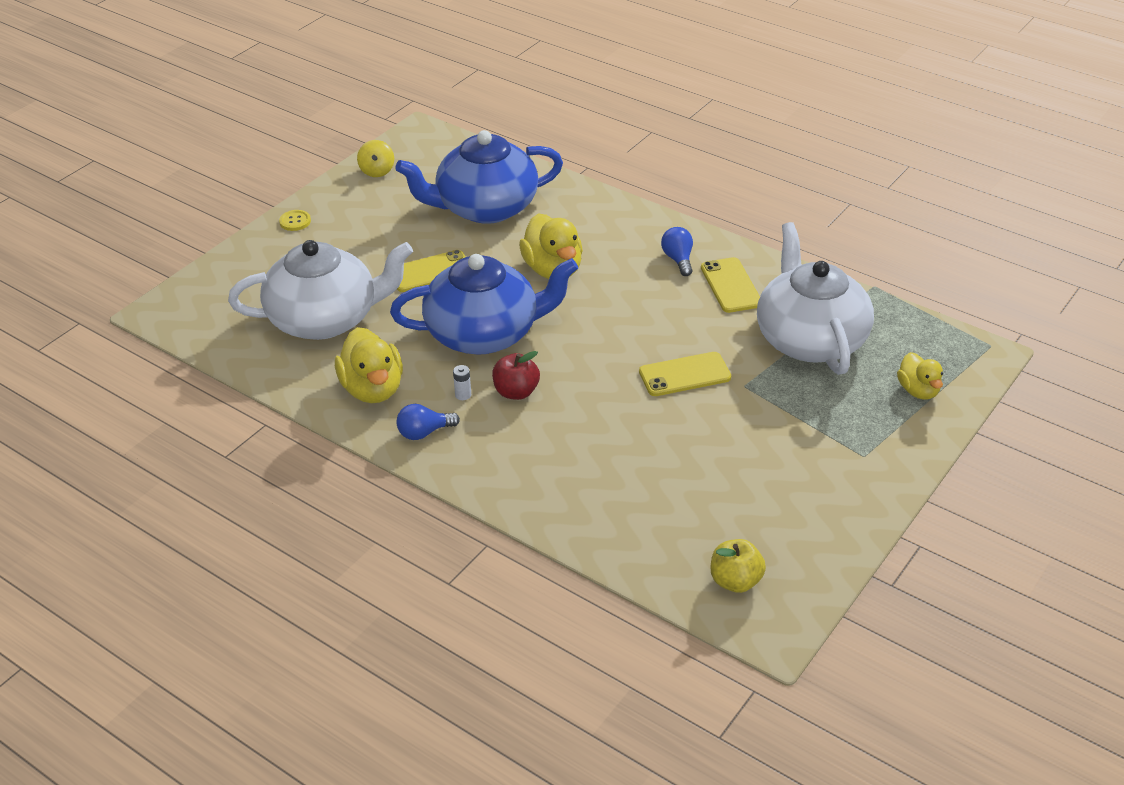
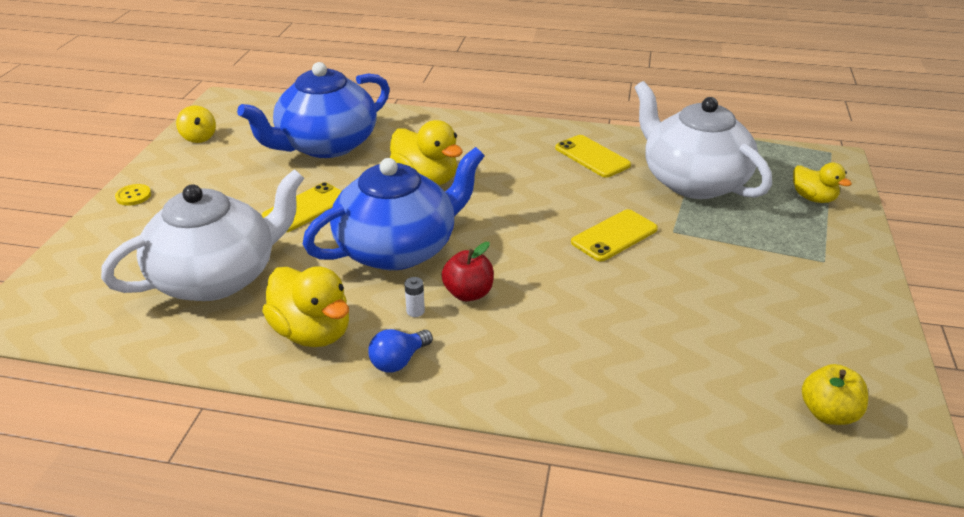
camera: 25 degrees left, 5 degrees down
(678, 259) = (531, 147): blue light bulb -> none

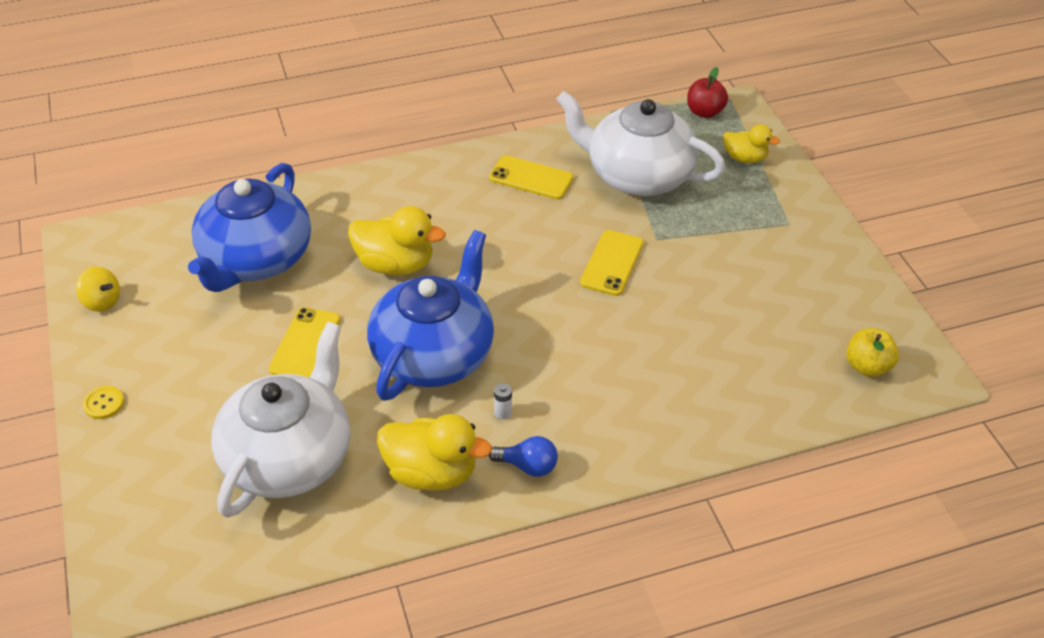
camera: 30 degrees left, 10 degrees up
(398, 361) = (528, 466): blue light bulb -> blue light bulb turned 90 degrees counterclockwise
(468, 293) = (534, 375): red apple -> red apple (704, 112)

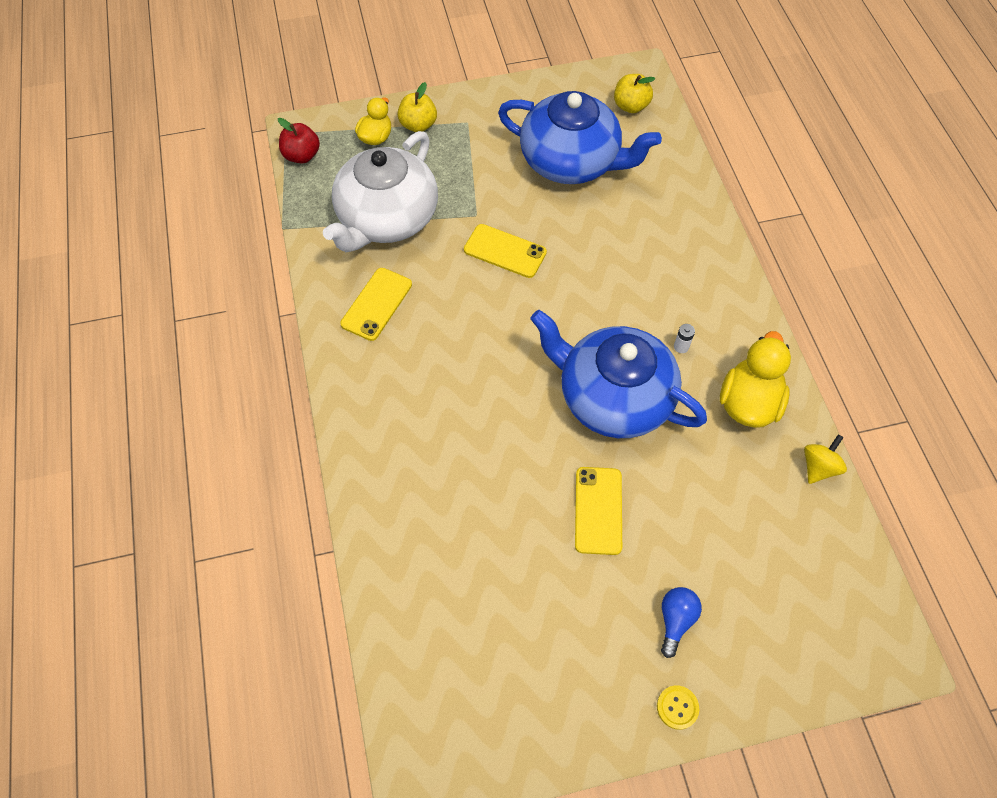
camera: 85 degrees left, 15 degrees up
(102, 302) = (526, 734): yellow spinning top -> yellow spinning top (818, 467)
(256, 259) = (471, 566): blue teapot -> blue teapot (571, 161)
(289, 457) = (737, 518): white teapot -> none
(305, 344) = (598, 510): yellow phone -> yellow phone turned 75 degrees clockwise
(395, 264) = (491, 428): yellow duck -> none
(528, 466) = (737, 332): blue light bulb -> blue light bulb (675, 620)
(772, 187) = (418, 125): none -> yellow apple

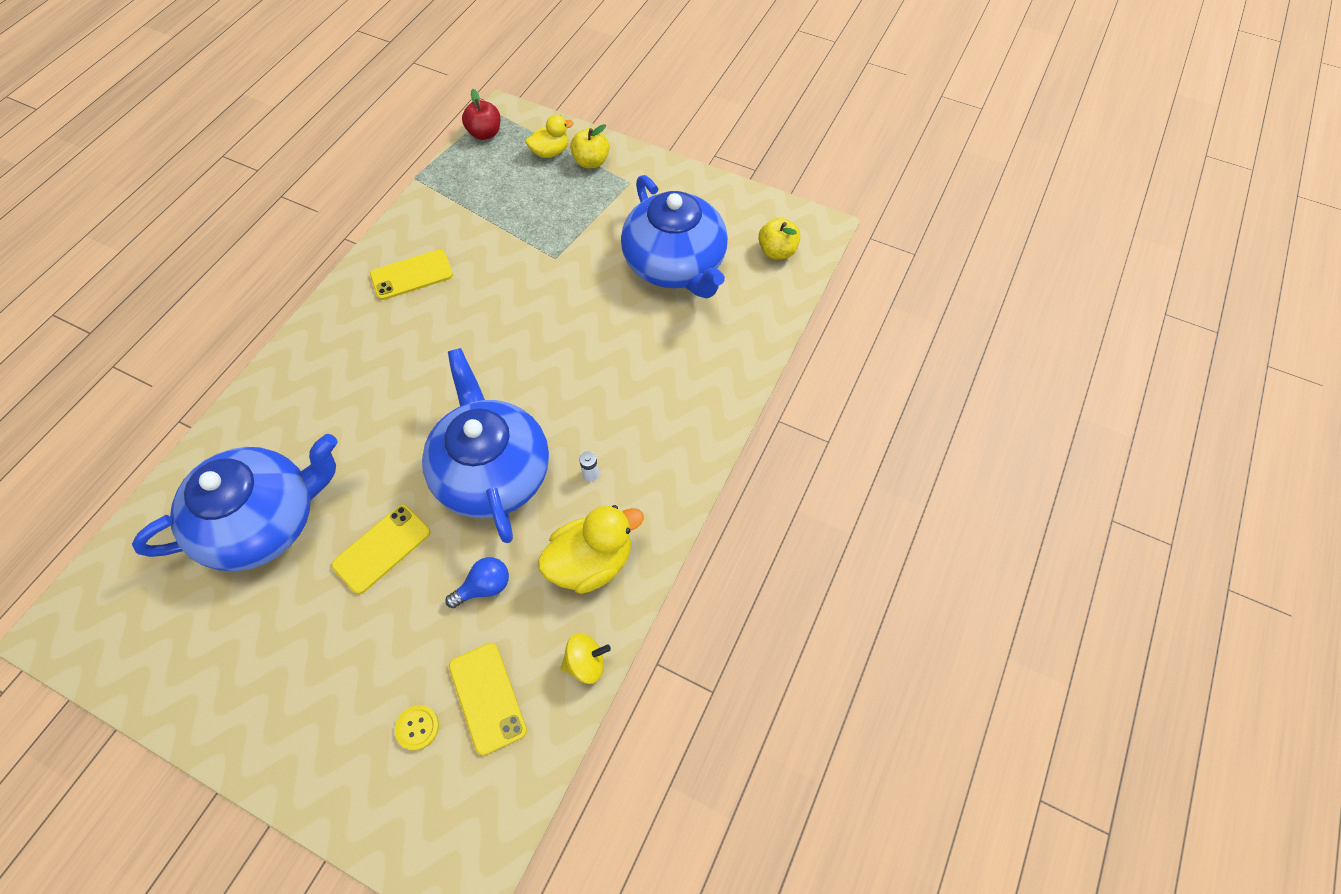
camera: 40 degrees right, 0 degrees up
(387, 218) = (489, 217): white teapot -> none
(486, 565) = (264, 521): none -> blue teapot
(505, 251) = (544, 299): yellow phone -> yellow phone (487, 697)
(675, 620) = (337, 681): blue light bulb -> blue light bulb (484, 587)
(677, 707) = (261, 748): yellow button -> yellow button (417, 727)

